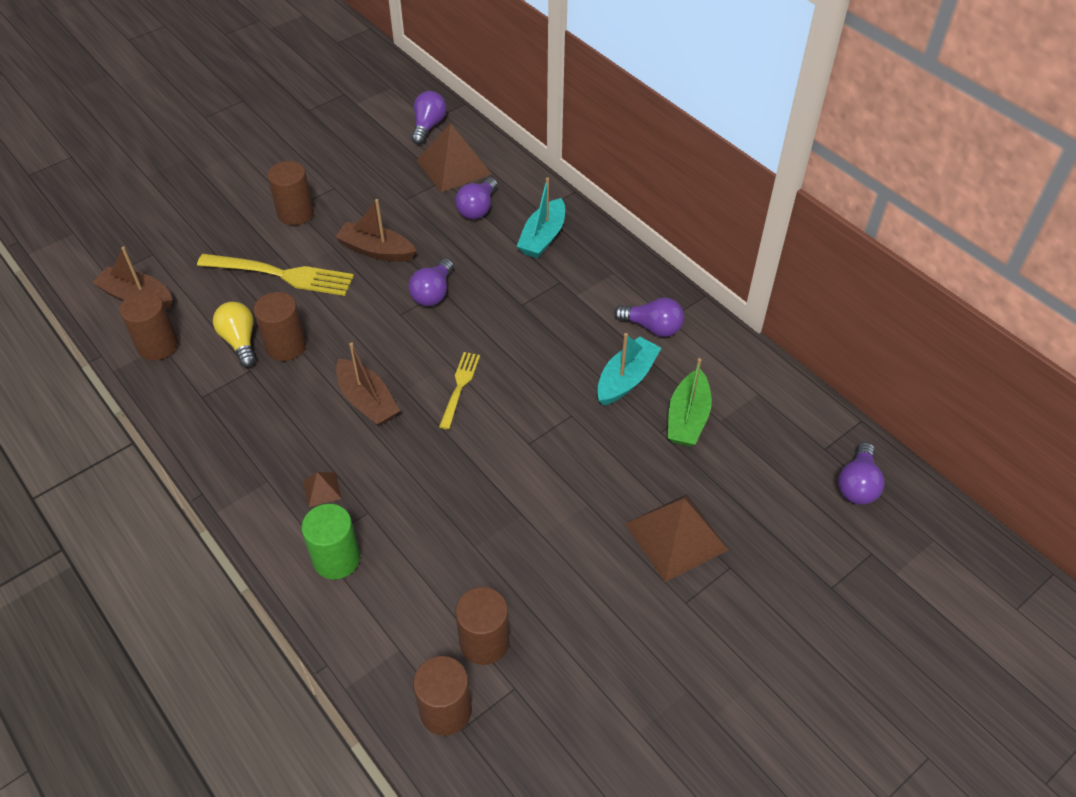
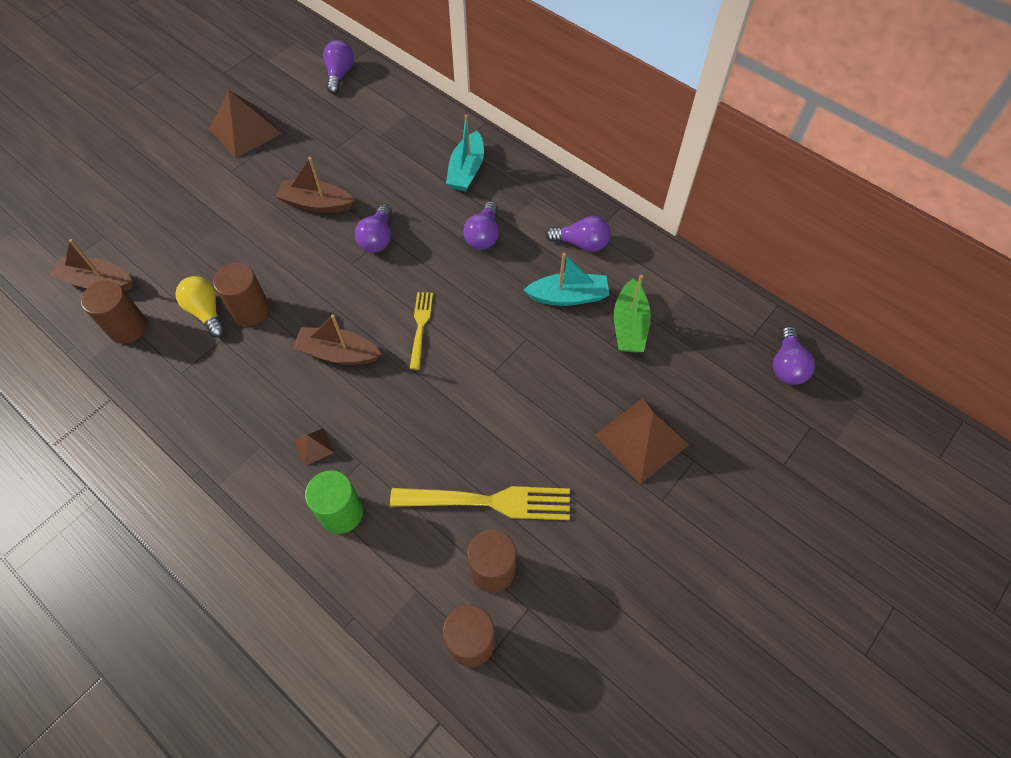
camera: 10 degrees left, 10 degrees up
(282, 275) = (233, 240): yellow fork -> yellow fork (489, 501)
(295, 213) = (233, 177): brown cylinder -> none
(367, 401) = (338, 353): brown boat -> brown boat turned 150 degrees clockwise
(454, 167) = (371, 112): brown pyramid -> brown pyramid (245, 131)
(477, 208) = (401, 150): purple light bulb -> purple light bulb (483, 235)
(626, 379) = (568, 296): turquoise boat -> turquoise boat turned 60 degrees clockwise

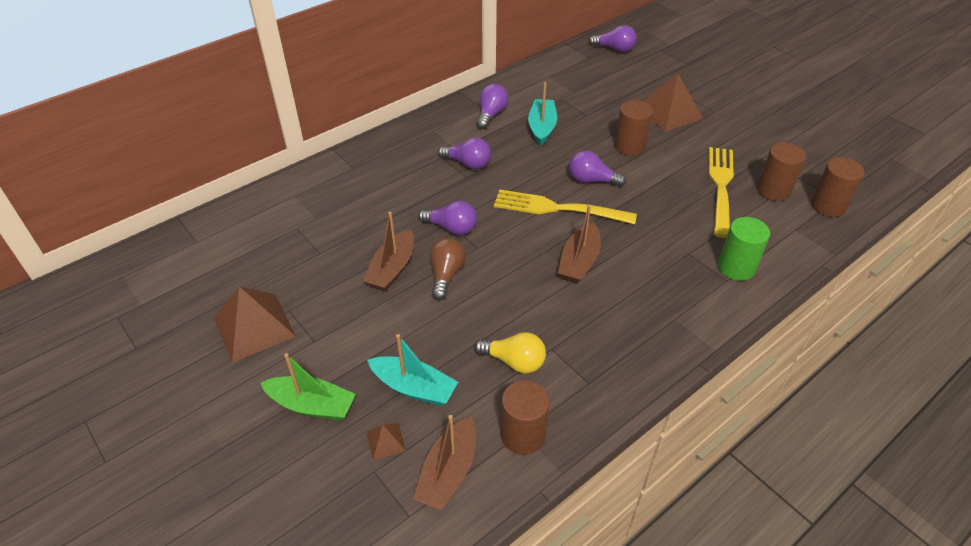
camera: 80 degrees left, 15 degrees down
(206, 312) = (514, 361): yellow light bulb -> yellow light bulb turned 135 degrees counterclockwise
(251, 310) = (519, 324): brown cylinder -> brown cylinder (629, 146)
(311, 245) = (446, 275): none -> brown light bulb
(314, 446) = (675, 282): brown pyramid -> brown pyramid (386, 441)
(340, 75) = (207, 242): purple light bulb -> purple light bulb (592, 180)
(420, 326) = (557, 208): yellow fork -> yellow fork, size x1.76
(466, 170) = (388, 165): turquoise boat -> turquoise boat (414, 388)
(629, 325) = (574, 104): green boat -> green boat (312, 405)

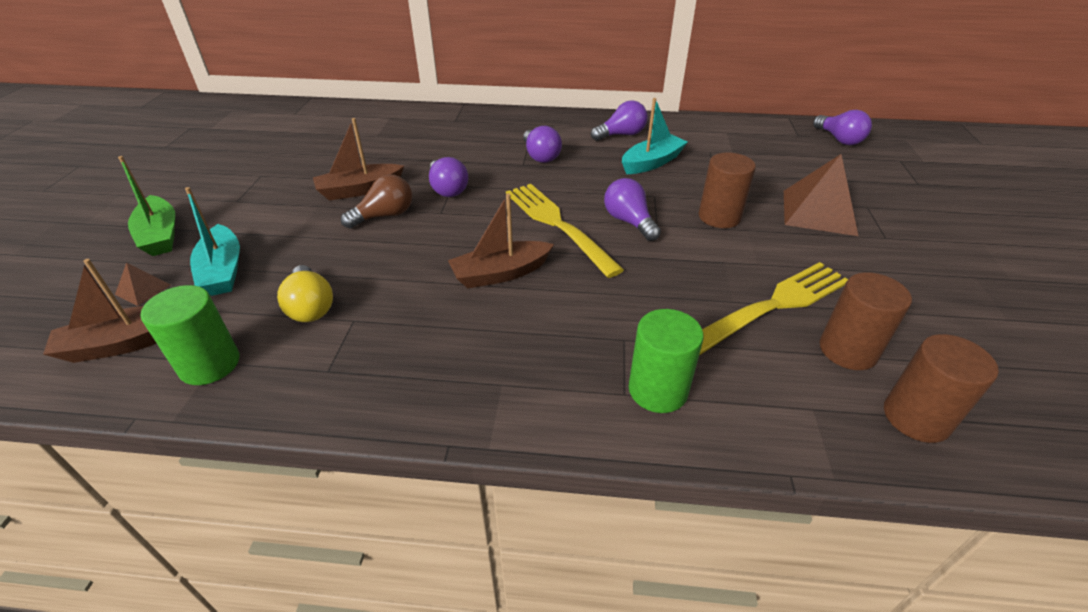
camera: 45 degrees right, 5 degrees down
(254, 327) = (228, 172): brown pyramid -> none
(523, 435) = (210, 364): brown cylinder -> green cylinder

